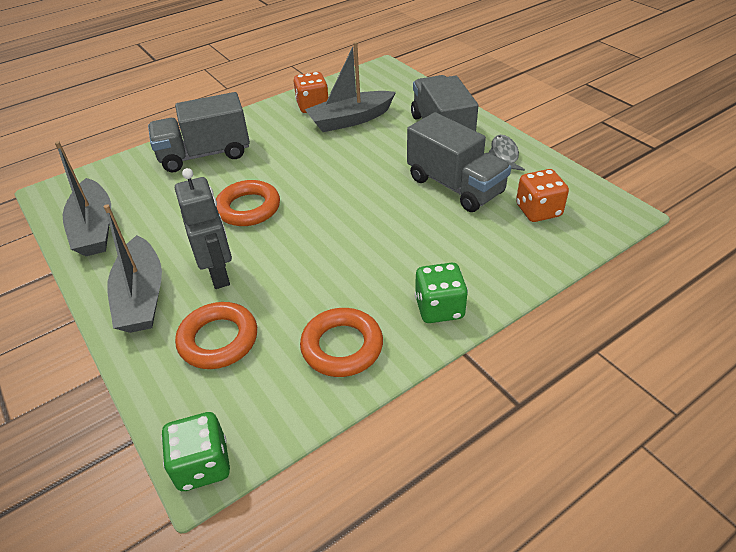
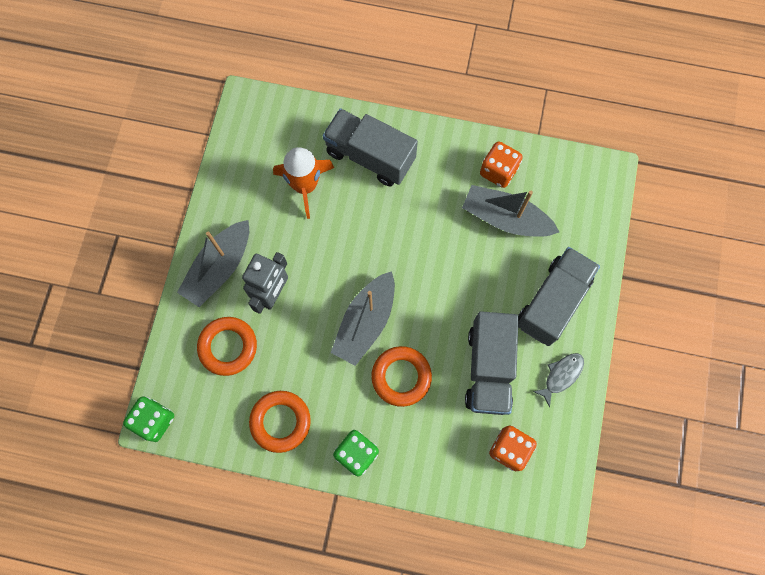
camera: 45 degrees right, 30 degrees up
(95, 228) = (242, 172): grey boat -> grey boat (365, 322)
(167, 200) = (305, 186): none -> orange rocket
(248, 208) = (343, 248): orange ring -> orange ring (401, 377)

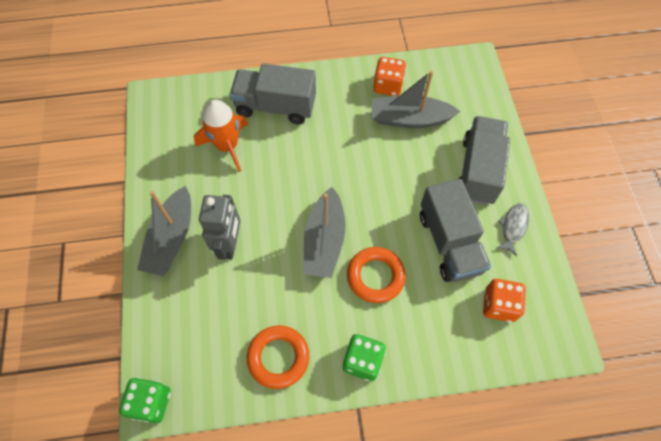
camera: 20 degrees left, 10 degrees down
(228, 347) = (203, 306): orange ring -> none

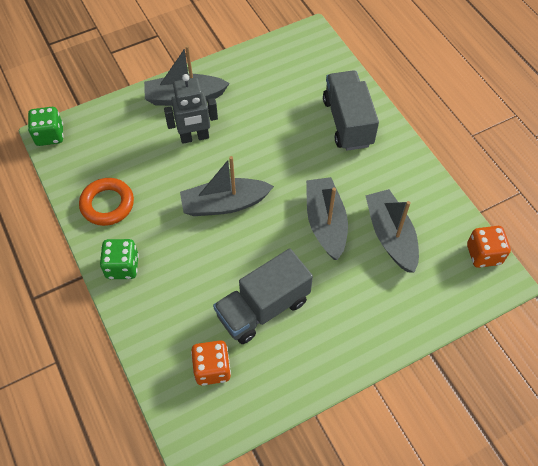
camera: 70 degrees right, 5 degrees down
(227, 146) = (288, 102): orange rocket -> none
(375, 276) = (204, 254): orange ring -> none
(378, 163) = (325, 223): none -> grey boat
(388, 86) = (421, 205): orange dice -> orange dice (483, 254)
(478, 170) = (358, 315): grey truck -> none
(513, 227) = (305, 364): grey fish -> none

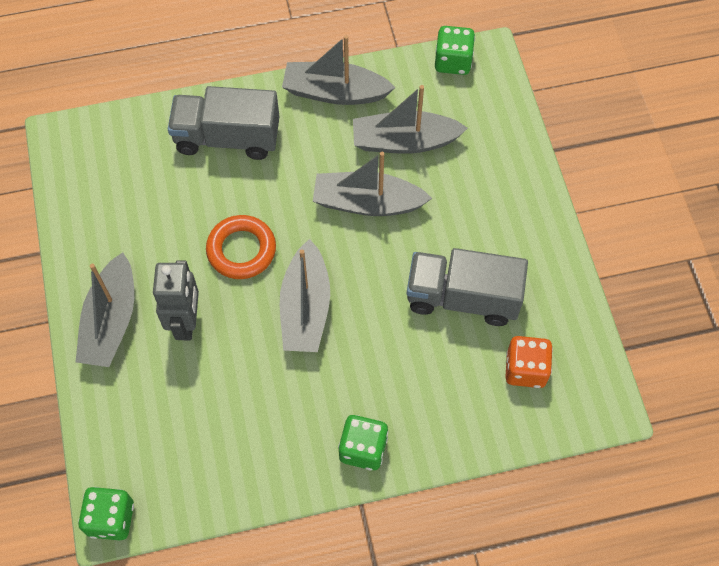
camera: 75 degrees left, 5 degrees up
(107, 204) = (260, 453): orange ring -> orange ring (241, 250)
(263, 308) = (462, 298): grey truck -> grey truck turned 120 degrees clockwise
(415, 178) = (335, 92): none -> grey boat
(483, 254) = (453, 61): orange dice -> green dice

